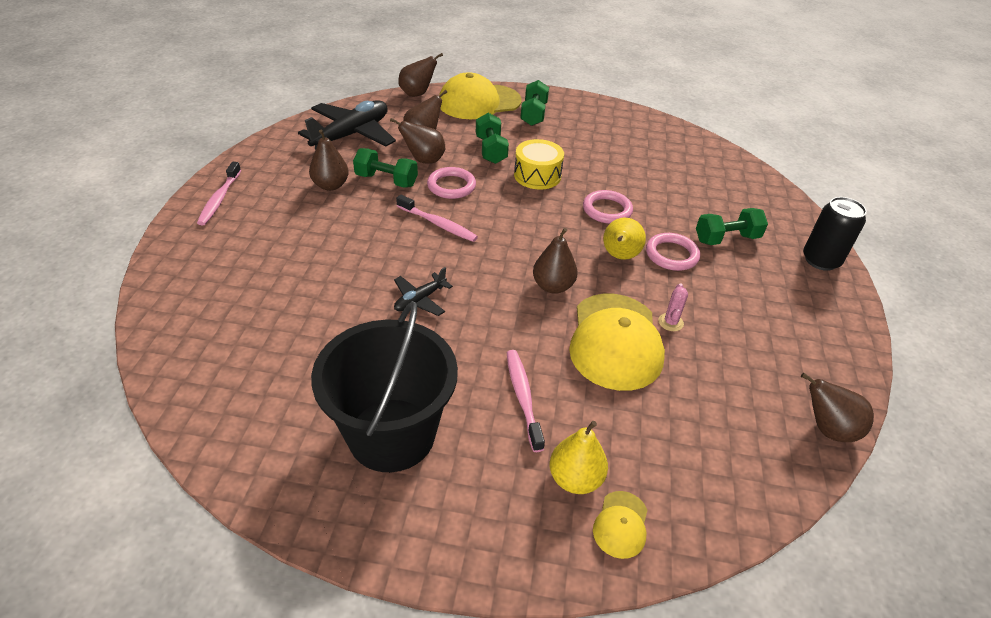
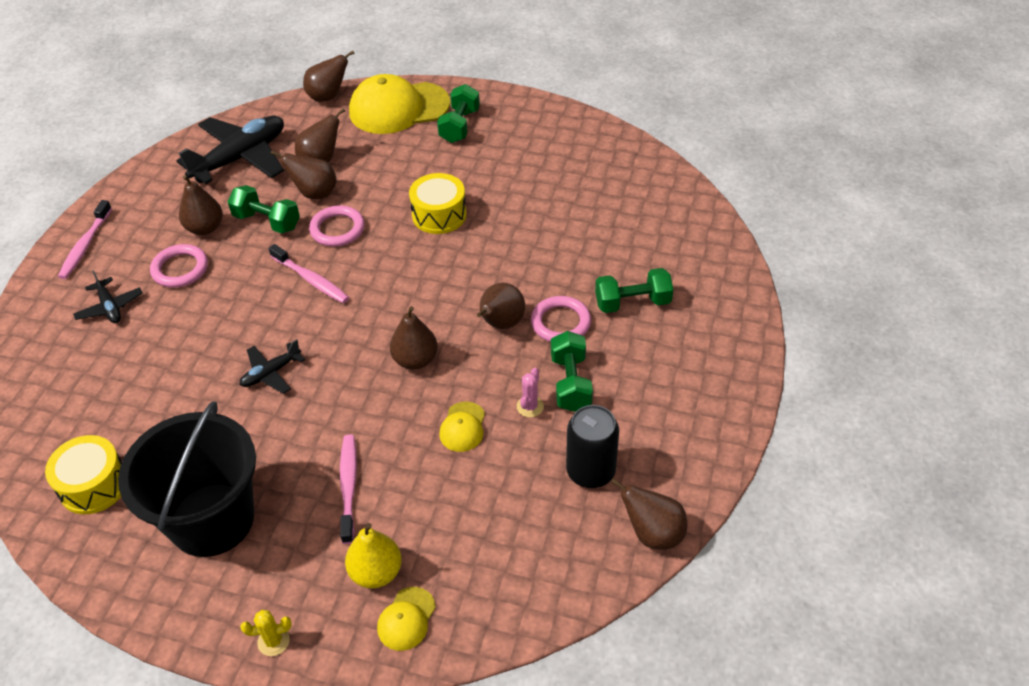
camera: 10 degrees right, 5 degrees up
(251, 248) = (110, 307): none -> black plane
(260, 406) = (94, 485): none -> yellow drum
(487, 557) = (273, 641): none -> yellow cactus
(491, 150) = (395, 179): green dumbbell -> green dumbbell (570, 383)
(607, 210) = (506, 262): pink ring -> pink ring (180, 269)
(615, 341) = (463, 427): yellow cap -> yellow cap, size x0.45
(619, 256) = (500, 324): yellow pear -> brown pear
(820, 260) = (733, 333): black can -> black can (590, 471)

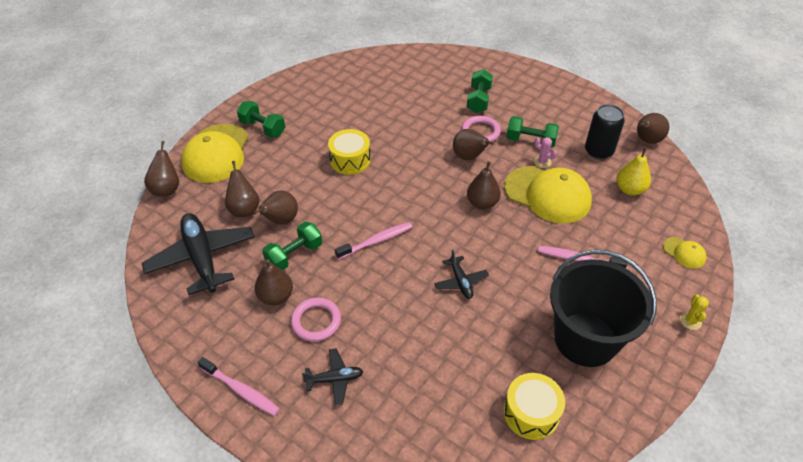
camera: 70 degrees left, 0 degrees up
(337, 229) = (330, 215): pink ring -> none
(376, 572) = (648, 259): yellow pear -> yellow pear (629, 189)
(463, 427) = (547, 194): yellow cap -> yellow cap, size x2.23

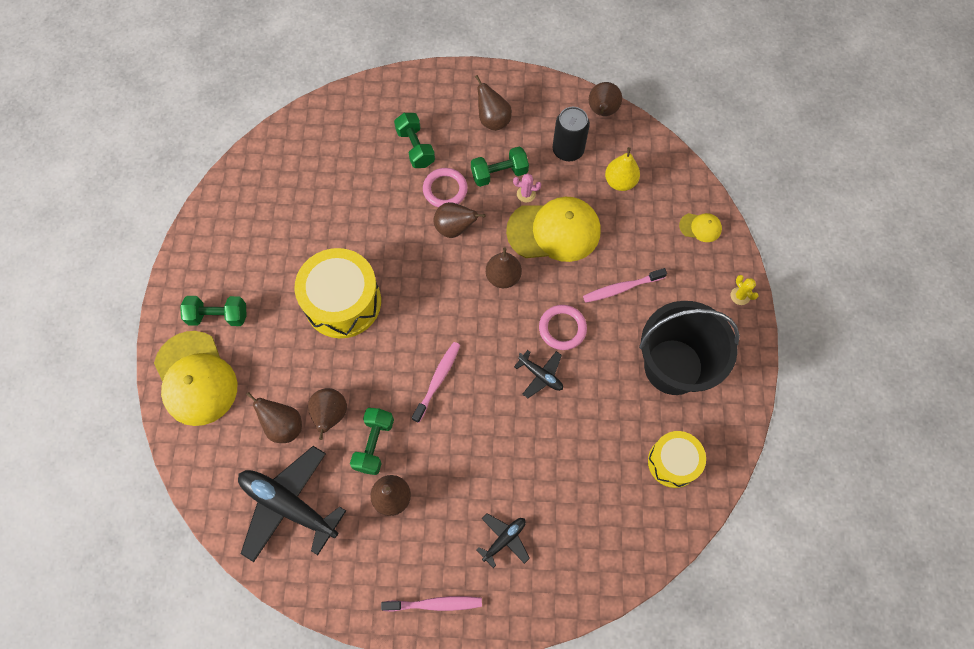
camera: 35 degrees left, 20 degrees up
(167, 189) = (181, 454): brown pear -> brown pear (493, 120)
(316, 321) = (447, 497): pink ring -> pink ring (562, 328)
(350, 160) = (342, 302): yellow drum -> yellow drum, size x1.63

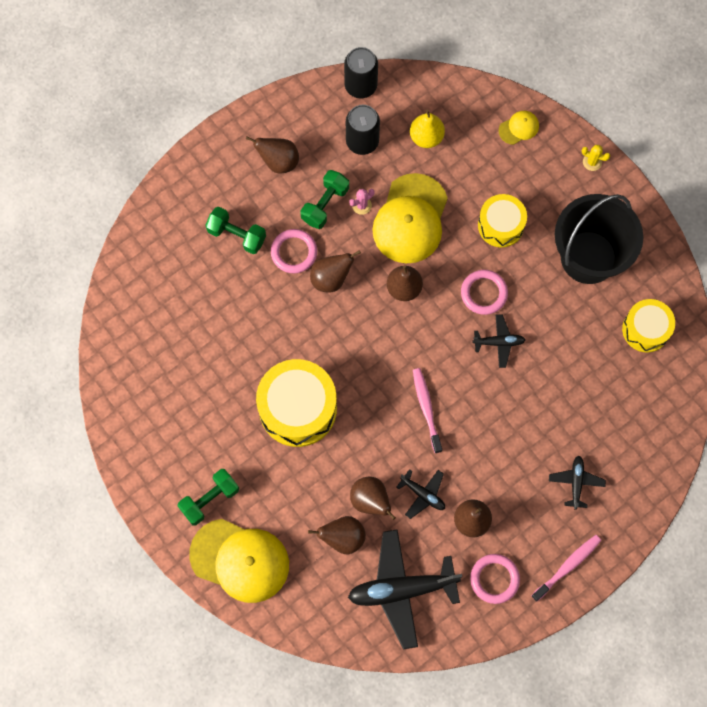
camera: 40 degrees left, 5 degrees up
(367, 561) = (494, 579): none -> pink ring
(374, 444) = (423, 494): green dumbbell -> black plane
(554, 231) = (410, 219): yellow cap -> yellow cap turned 150 degrees clockwise
(602, 111) = (360, 85): brown pear -> black can
(621, 288) = (501, 225): pink toothbrush -> yellow drum

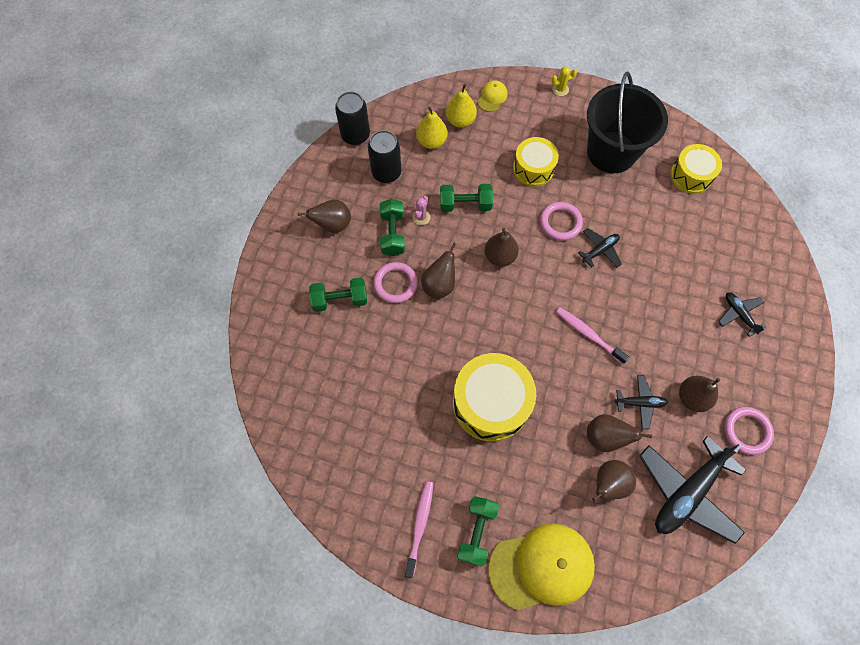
camera: 35 degrees left, 5 degrees down
(410, 219) = (465, 204): yellow cap -> green dumbbell
(469, 133) = (460, 121): none -> yellow pear
(567, 566) = (788, 382): pink toothbrush -> pink toothbrush (420, 526)

